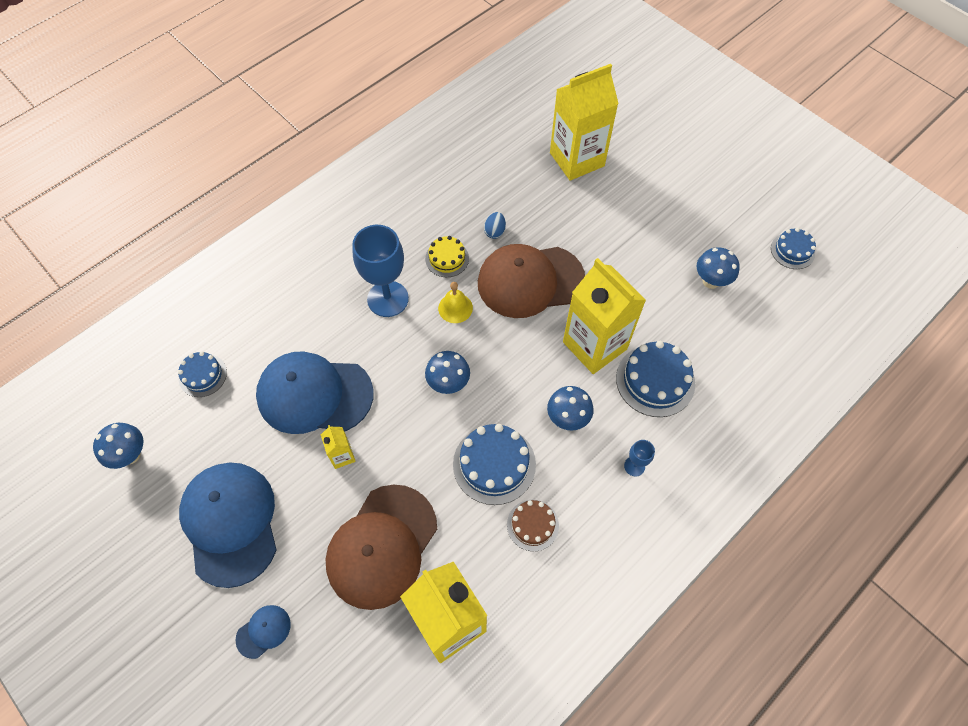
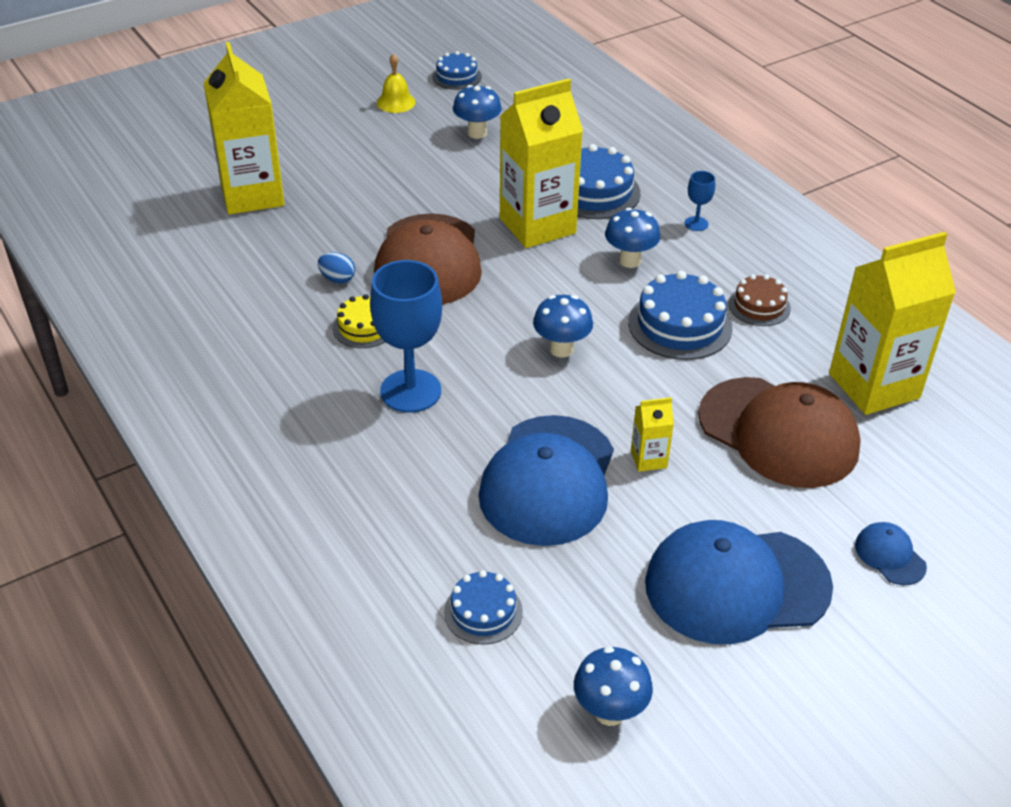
camera: 80 degrees left, 20 degrees down
(455, 308) = (447, 329): yellow bell -> yellow bell (396, 102)

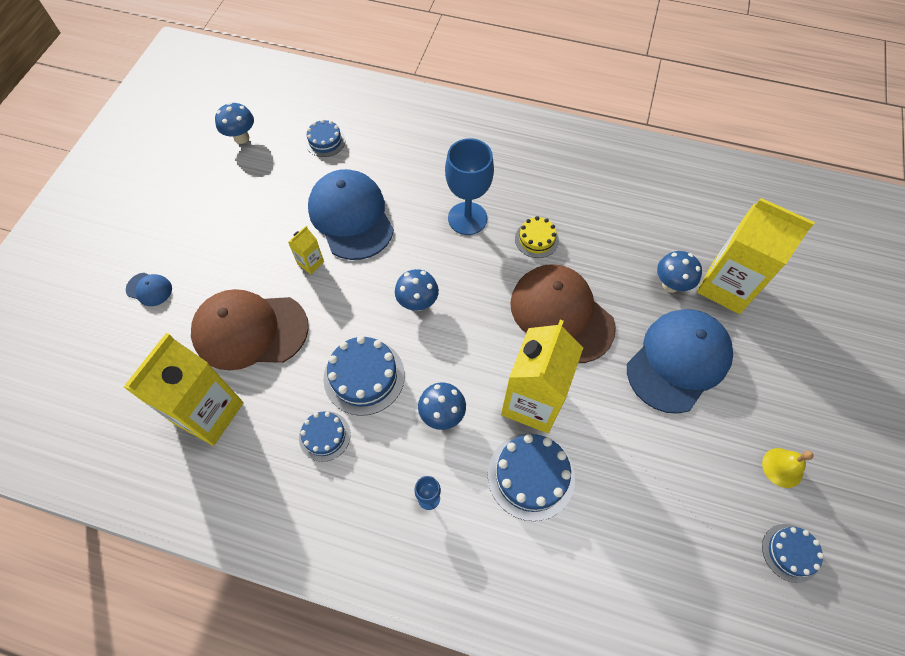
camera: 140 degrees right, 20 degrees up
(337, 279) = (591, 260): blue egg -> none
(477, 133) = (683, 479): blue mushroom -> blue mushroom (670, 285)
(736, 585) = (220, 223): blue cap -> blue cap (678, 361)
(759, 306) = (324, 436): brown cake -> blue cake

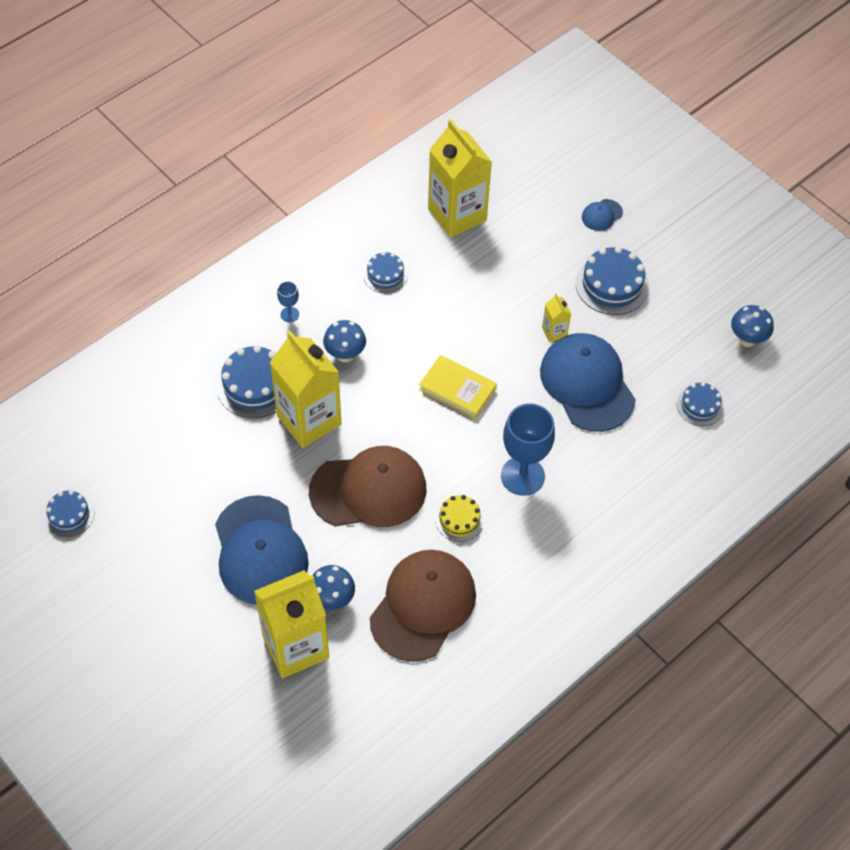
camera: 120 degrees right, 5 degrees down
(250, 331) = (513, 265): brown cap -> brown cap (423, 606)
(351, 217) = (587, 384): blue cap -> blue cap turned 120 degrees counterclockwise
(364, 376) = (416, 320): blue cake -> blue cake (612, 284)
(417, 303) = (457, 389): blue mushroom -> yellow book
(782, 467) = (122, 560): yellow bell -> none

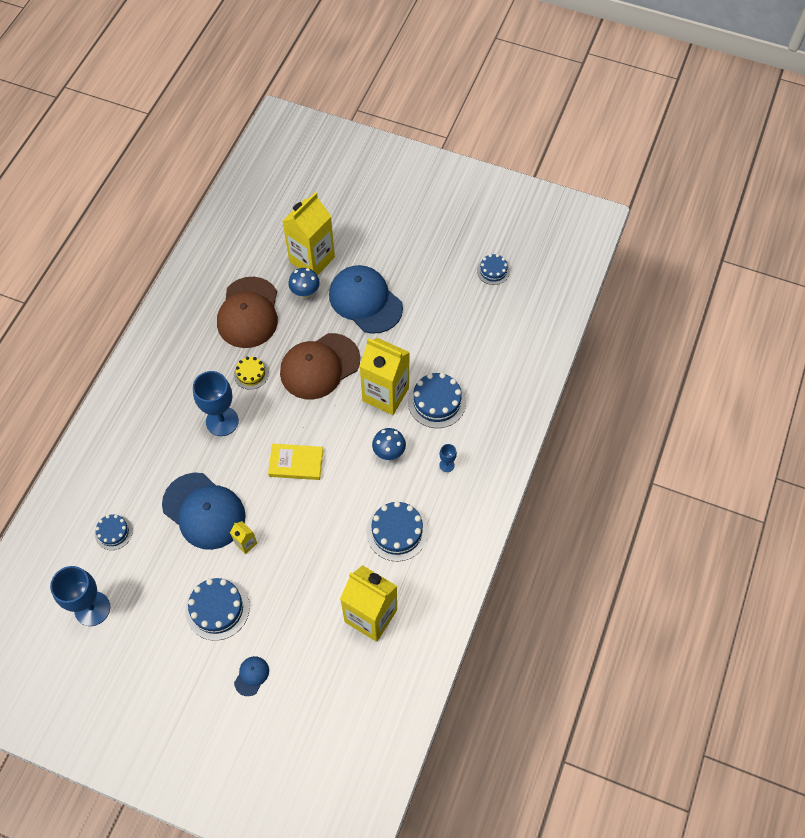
camera: 155 degrees right, 5 degrees up
(385, 275) = (397, 531): blue cake -> blue cake, size x1.65
(747, 339) = (92, 608): blue mushroom -> blue goblet

